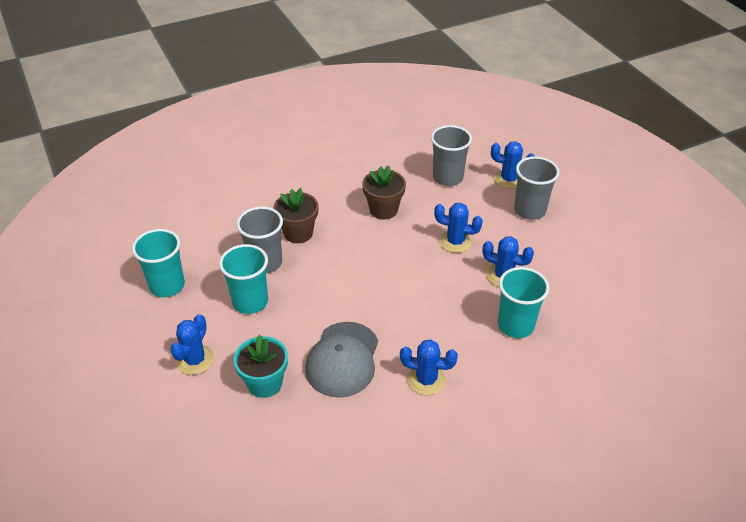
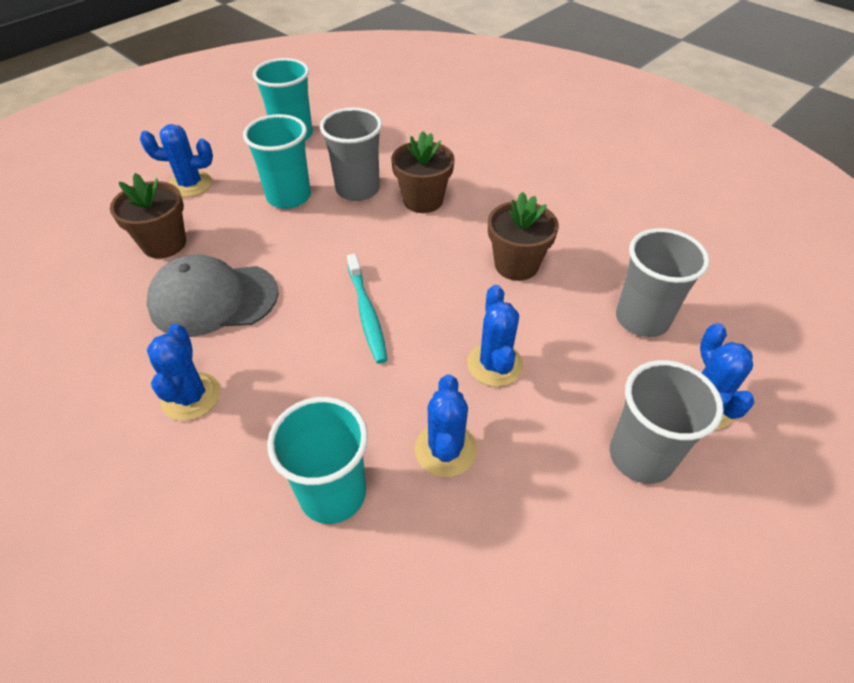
camera: 70 degrees right, 5 degrees up
(265, 383) = (164, 244): turquoise flower pot -> brown flower pot
(393, 285) = (367, 313): none -> turquoise toothbrush

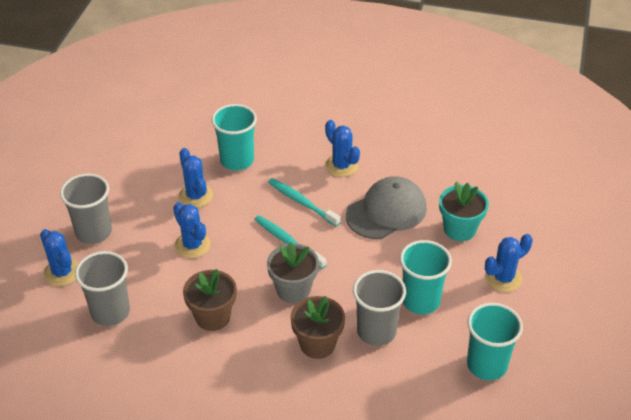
camera: 150 degrees right, 5 degrees down
(164, 244) = (459, 229): brown flower pot -> turquoise flower pot
(301, 362) = (302, 202): none -> turquoise toothbrush
(406, 257) = (293, 290): none -> grey flower pot

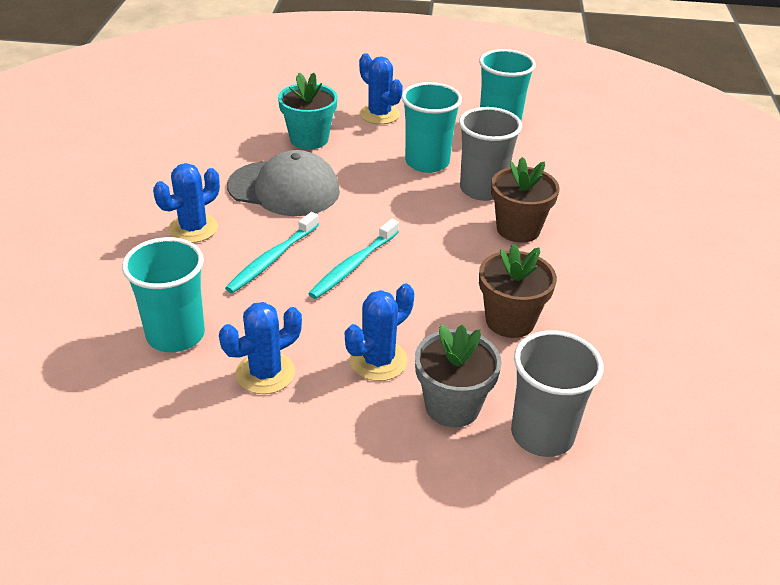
camera: 100 degrees left, 5 degrees down
(62, 272) = (479, 523): blue cactus -> none
(94, 232) = (371, 498): grey cup -> none
(293, 290) = (439, 254): grey flower pot -> grey flower pot (452, 406)
(386, 211) = (284, 189): grey cap -> grey cap turned 150 degrees clockwise

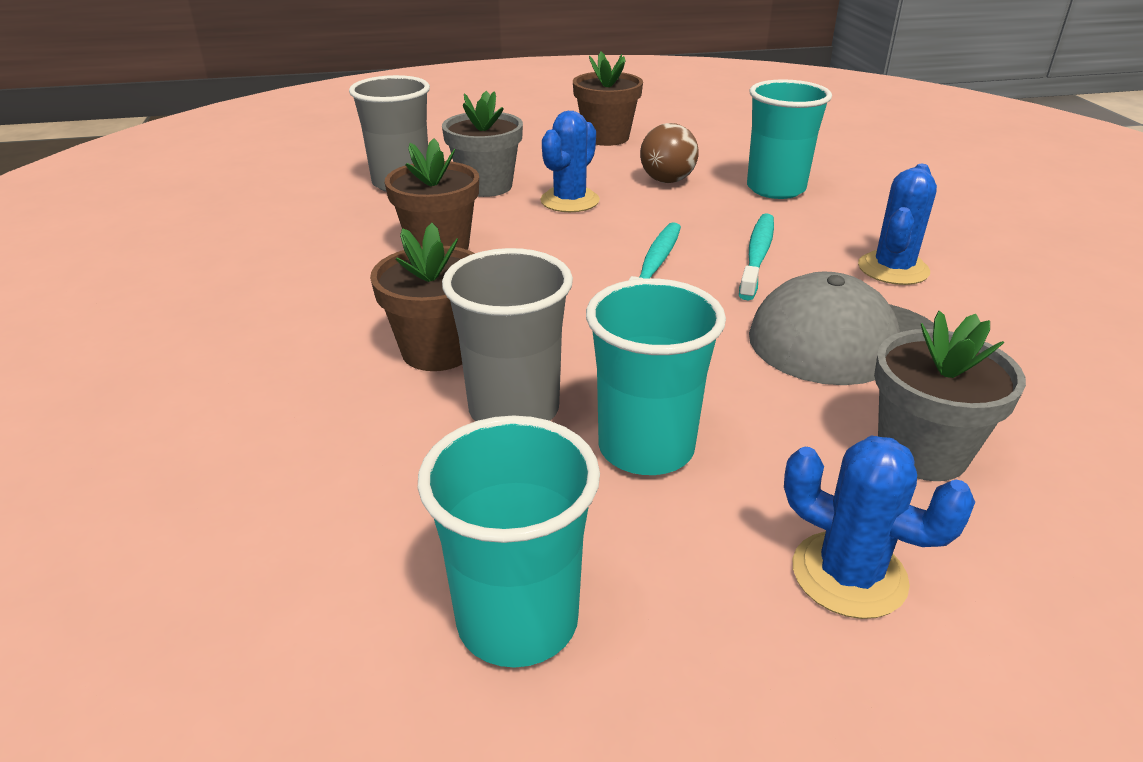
camera: 165 degrees right, 5 degrees down
(265, 373) = (667, 180): blue cactus -> brown ball
(270, 492) = (606, 137): none -> brown flower pot
(309, 139) = (922, 452): turquoise flower pot -> grey flower pot

